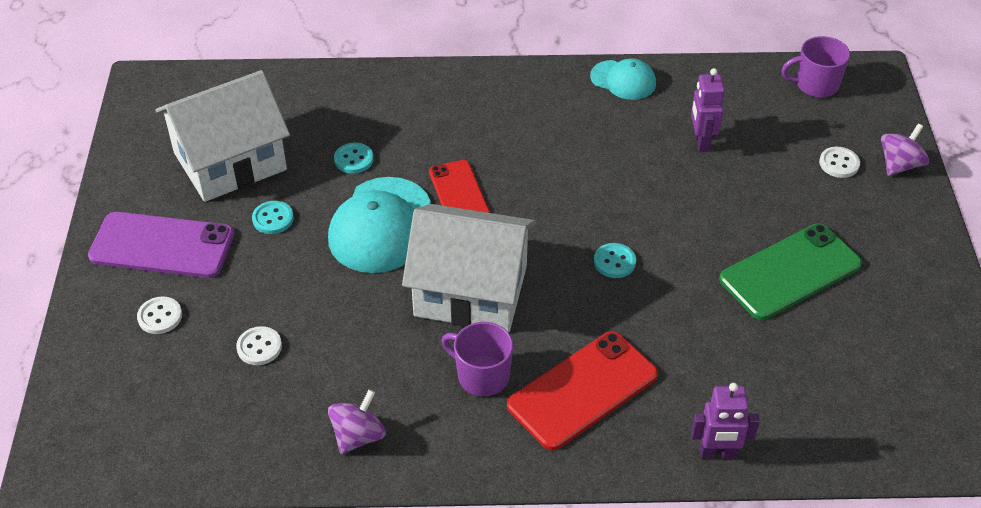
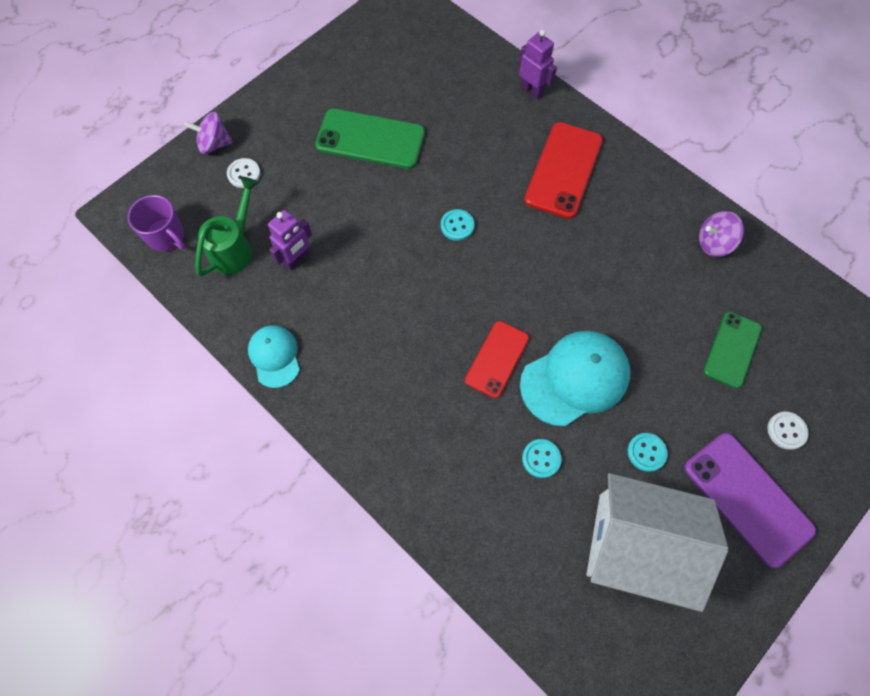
camera: 135 degrees left, 20 degrees up
(259, 347) = (732, 349): white button -> green phone
(470, 291) = (563, 279): white house -> none
(482, 376) = (610, 221): purple mug -> none
(583, 390) = (563, 170): red phone -> red phone turned 75 degrees counterclockwise
(757, 115) = (235, 248): none -> green watering can

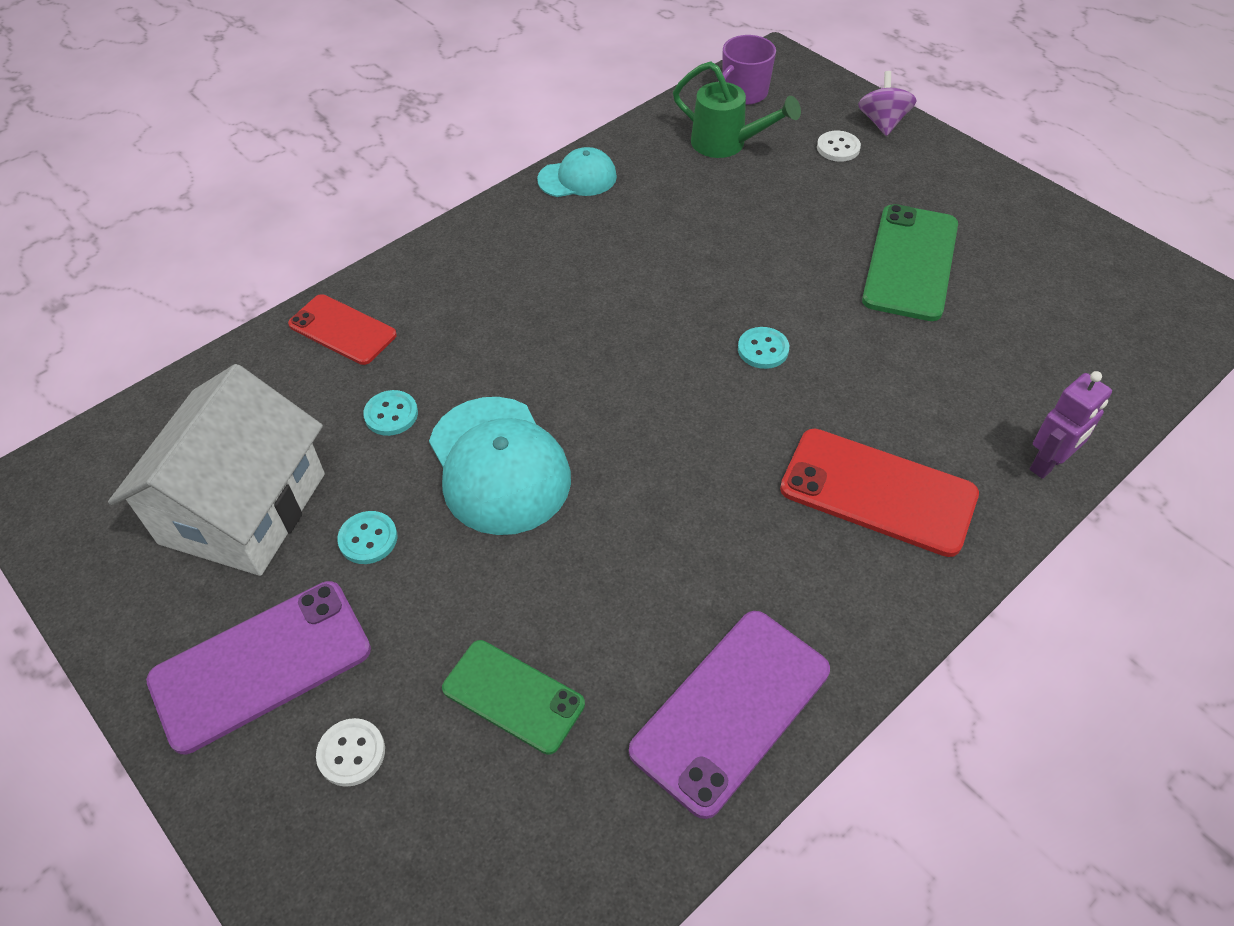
camera: 95 degrees right, 15 degrees down
(297, 259) = (709, 194): purple robot -> none
(497, 359) = (543, 379): red phone -> red phone (342, 330)
(714, 243) = (730, 710): purple spinning top -> purple phone

